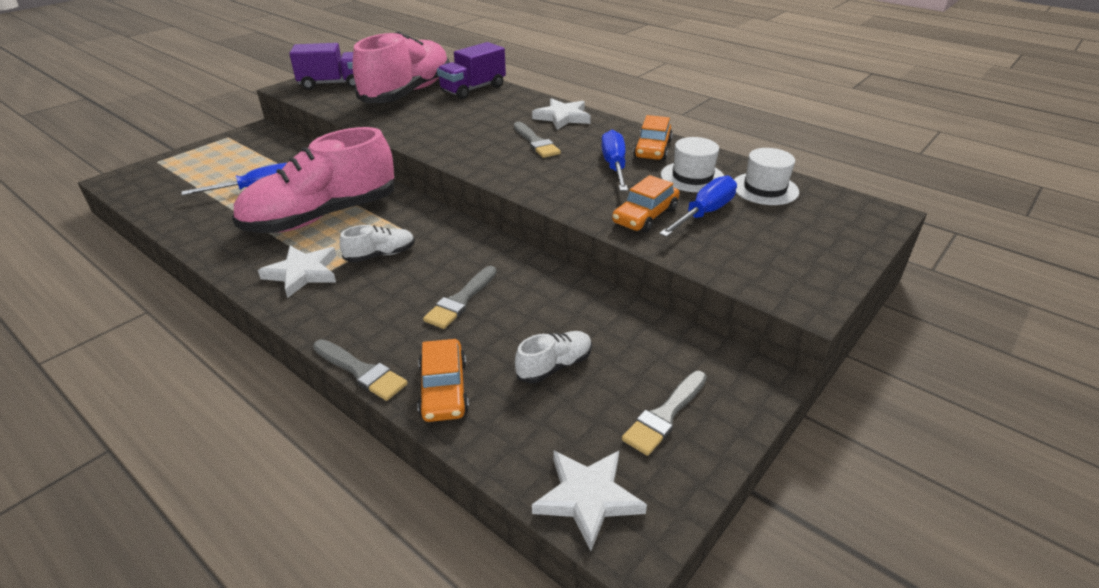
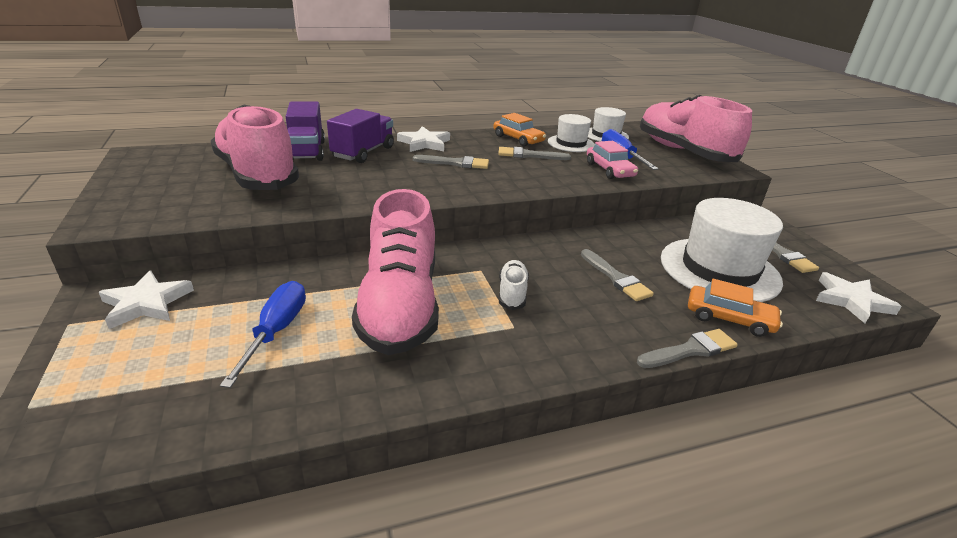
camera: 60 degrees left, 5 degrees down
(302, 273) = (505, 344): white star -> white star (146, 303)
(333, 84) = (146, 199): purple truck -> purple truck (363, 152)
(554, 366) = (719, 269): white shoe -> white hat
(614, 166) = (529, 155): blue screwdriver -> grey brush
(645, 216) = (609, 170): orange car -> pink car
(805, 251) = (683, 152): none -> pink shoe

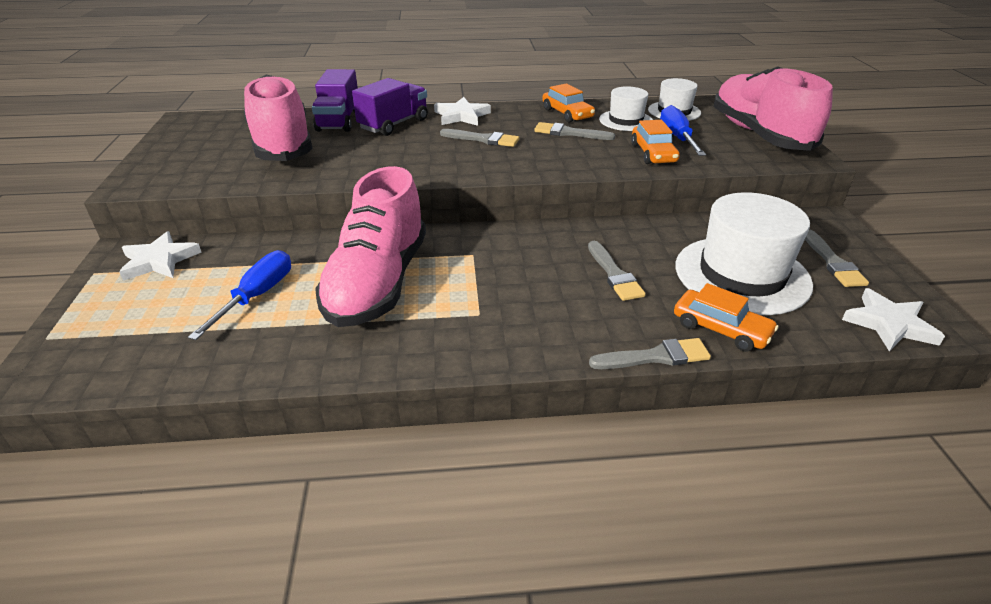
camera: 15 degrees right, 5 degrees up
(512, 293) = (494, 281): white shoe -> none
(609, 170) = (653, 153): pink car -> orange car

